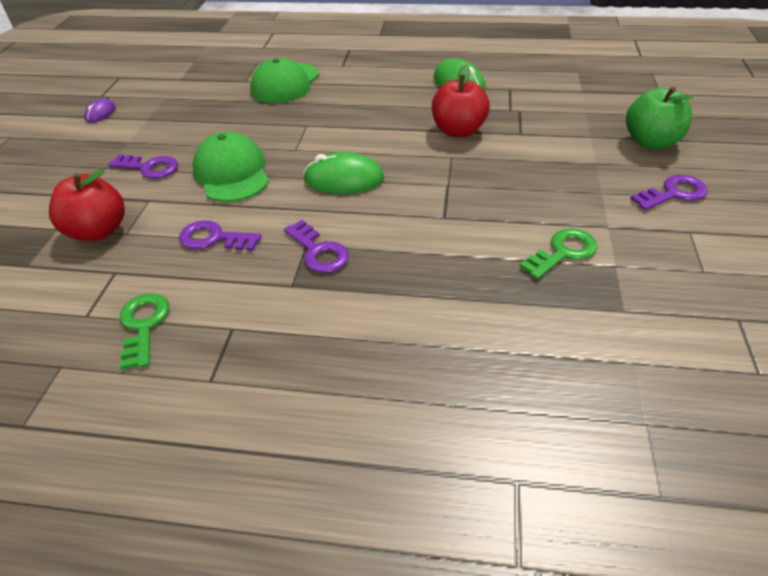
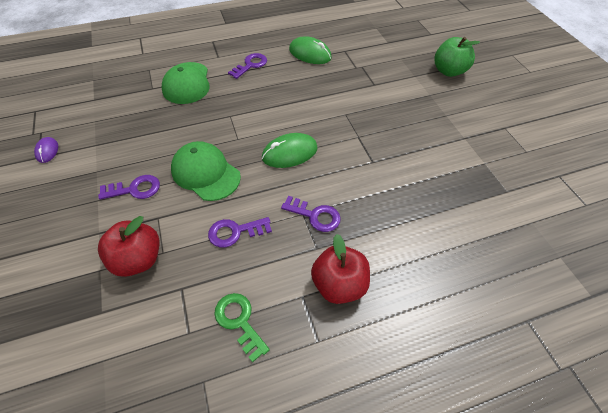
camera: 30 degrees left, 10 degrees up
(458, 131) = (336, 92): red apple -> red apple (339, 284)
(563, 252) = (454, 164): green key -> none
(673, 193) = (482, 104): purple key -> purple key (250, 65)

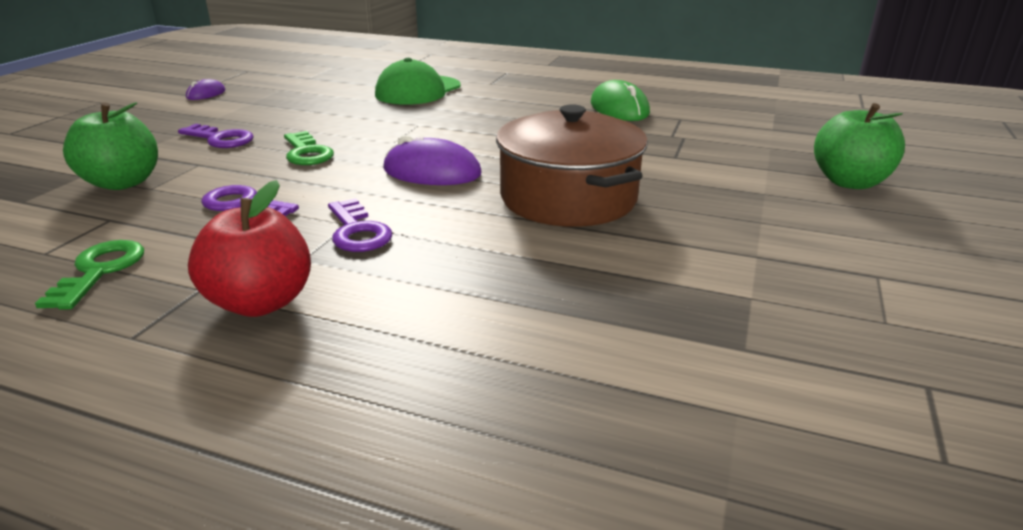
camera: 40 degrees right, 25 degrees down
(138, 259) = (123, 183): red apple -> green apple
(205, 173) = (307, 153): green cap -> green key
(250, 65) = (519, 97): purple key -> none
(289, 153) = (432, 172): green mouse -> purple mouse
(368, 139) = (568, 198): none -> brown pot

